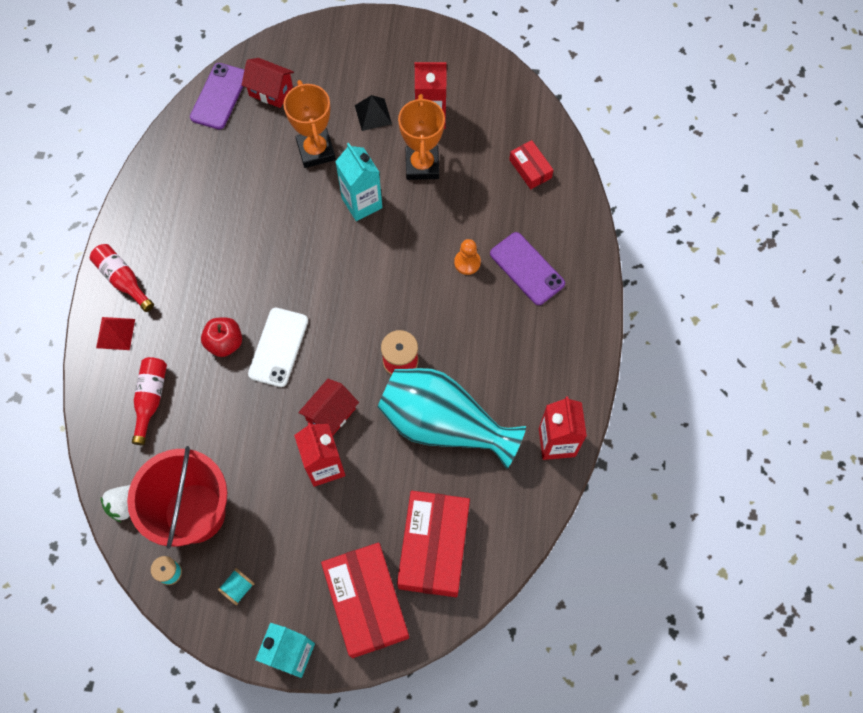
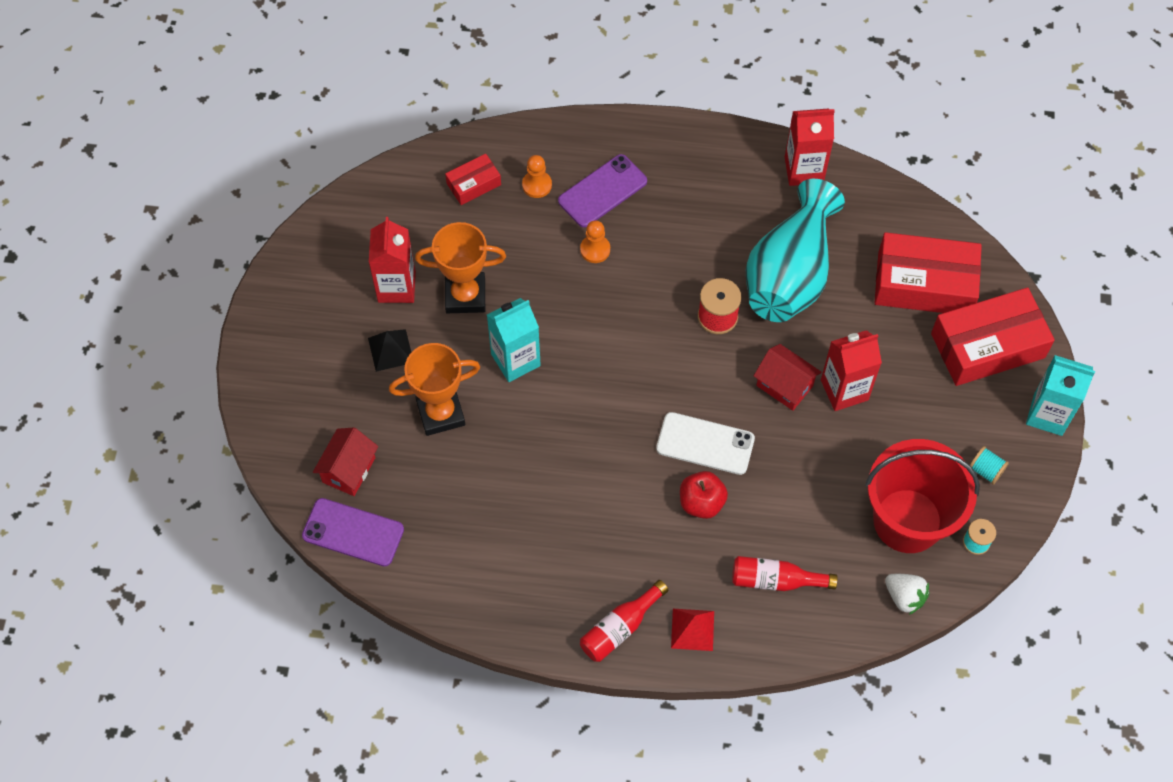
camera: 90 degrees left, 5 degrees down
(531, 217) = (537, 185): none -> orange pawn

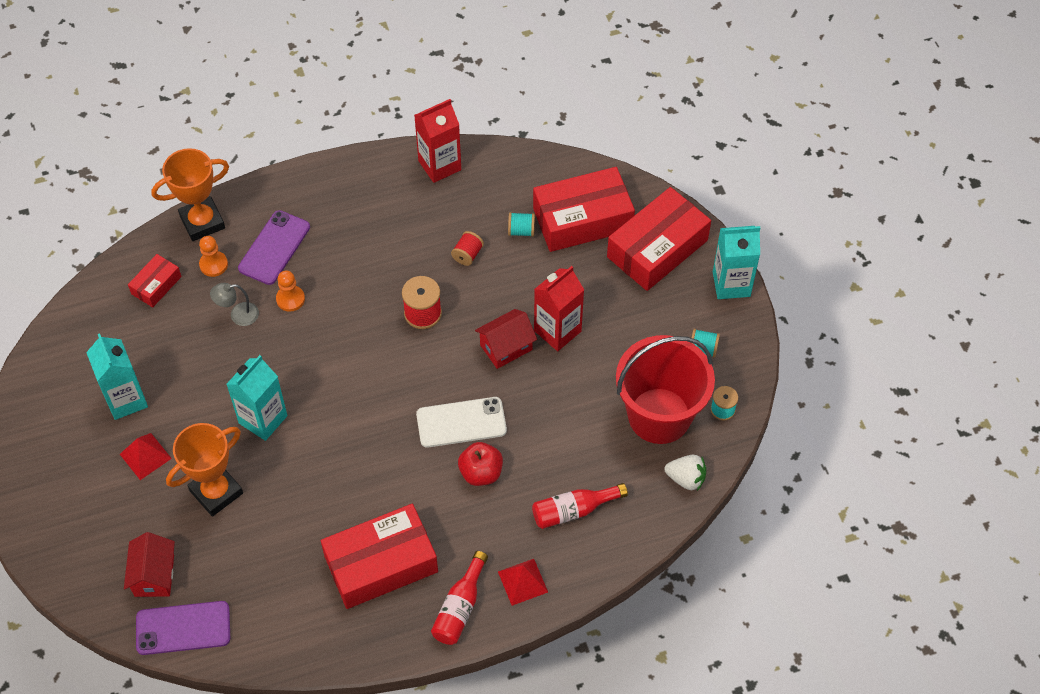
camera: 25 degrees left, 5 degrees down
(390, 350) = (145, 456): black pyramid -> red pyramid
(396, 287) = (126, 400): red carton -> turquoise carton
(465, 295) = (192, 382): orange trophy -> orange trophy (202, 222)
(538, 245) = (238, 315): none -> grey lamp
(564, 552) = (381, 564): none -> red box
(784, 385) = (506, 347): red house -> red house turned 45 degrees counterclockwise
(789, 274) = (467, 255): turquoise vase -> red spool
(855, 271) = (521, 231): none -> turquoise spool

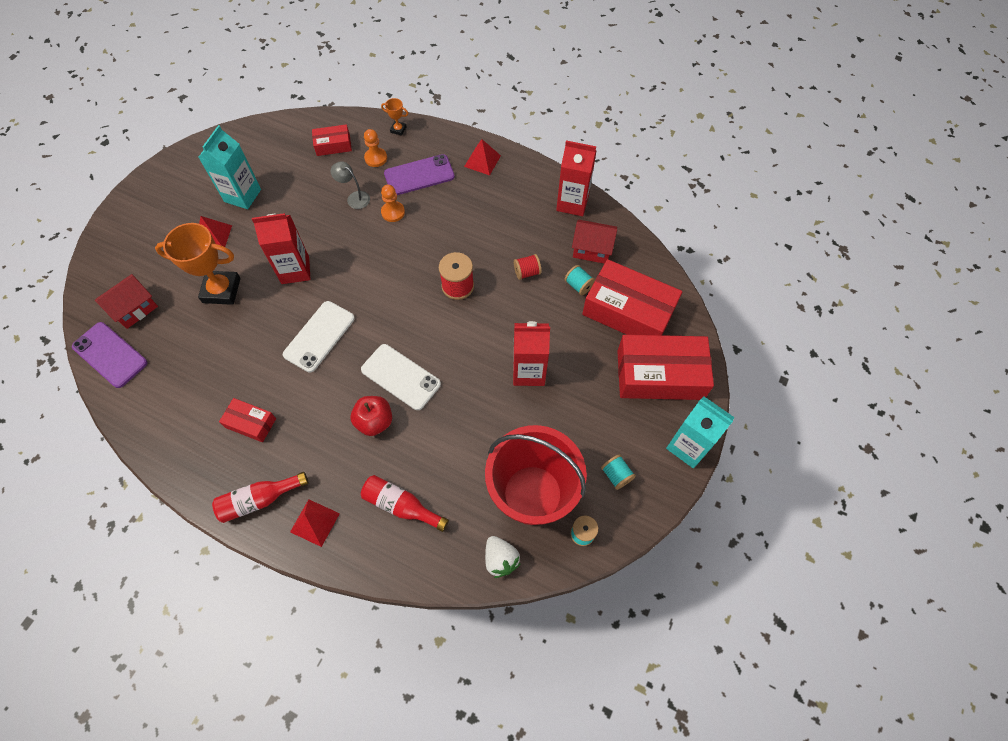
camera: 45 degrees right, 5 degrees up
(202, 222) = (398, 129): orange trophy -> orange trophy, size x0.45
(263, 419) = (295, 270): turquoise carton -> red carton
(317, 190) = (482, 161): none -> red pyramid
(354, 452) = (319, 336): none -> white phone
(381, 564) = (251, 423): red box -> red box, size x0.50
(506, 347) = (483, 353): red house -> red house (592, 250)

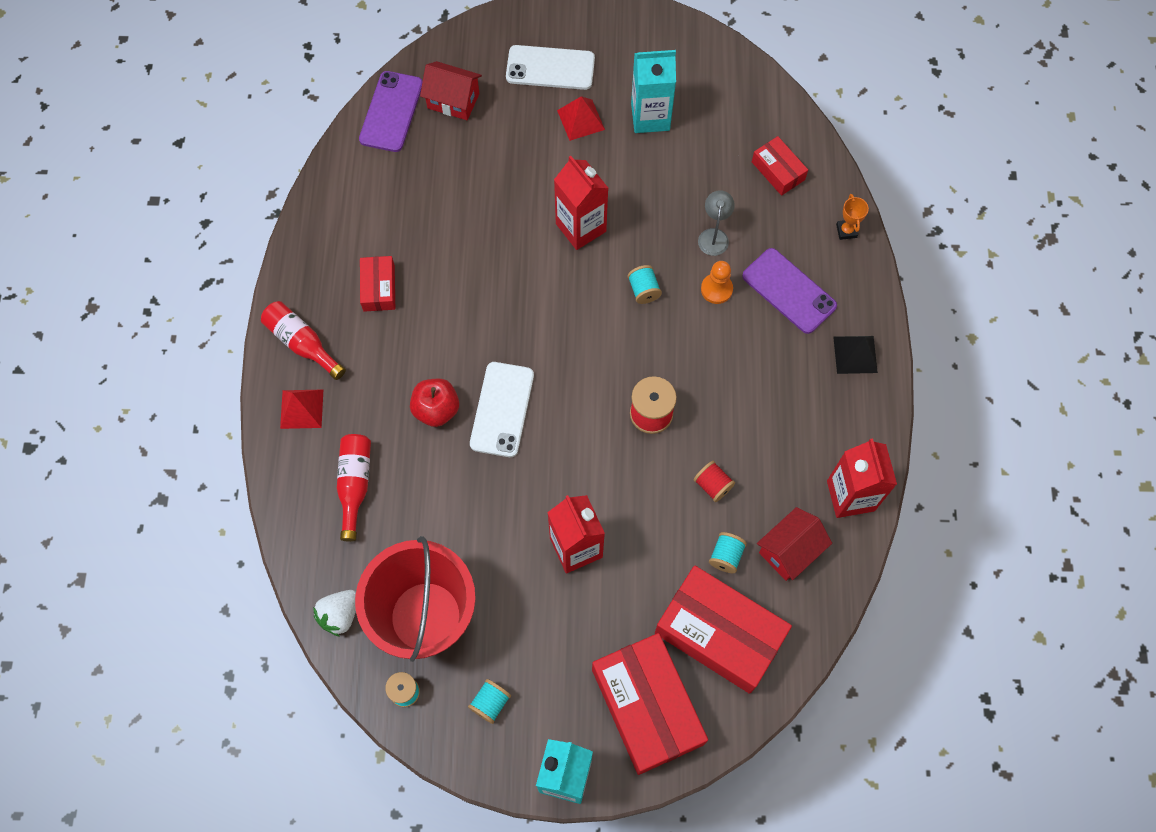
camera: 65 degrees right, 5 degrees up
(221, 290) = (517, 169): orange trophy -> none
(319, 336) = (510, 298): white phone -> white phone (550, 68)
(367, 253) = (643, 290): none -> turquoise spool
(376, 158) = (786, 228): orange pawn -> none
(482, 161) = (855, 354): red pyramid -> black pyramid
(592, 250) = (789, 550): red house -> red house turned 60 degrees clockwise
(628, 311) = (719, 633): red box -> red box turned 60 degrees counterclockwise

